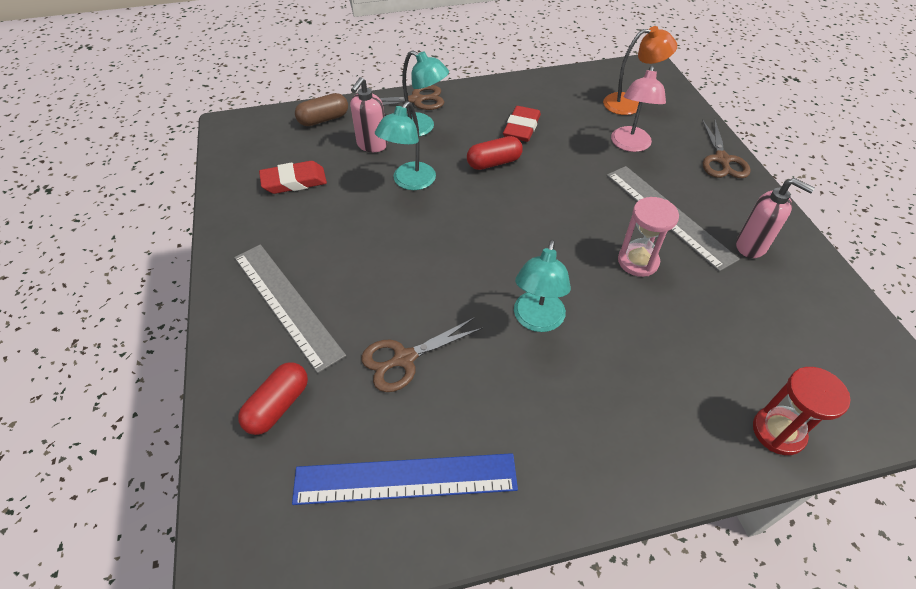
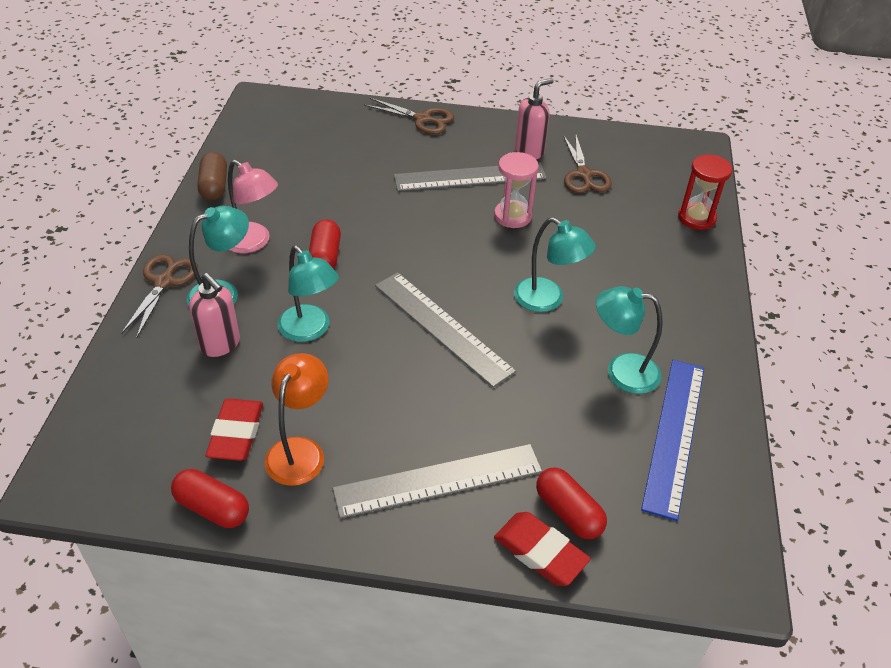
camera: 70 degrees left, 5 degrees down
(228, 194) = (212, 508): none -> red capsule
(323, 119) = (130, 377): brown capsule -> brown capsule (214, 186)
(404, 359) = (551, 402): brown scissors -> brown scissors (584, 174)
(455, 256) = (442, 327): none -> grey ruler
(472, 408) = (621, 371): none -> turquoise lamp
(521, 128) = (284, 218): red eraser -> red eraser (540, 552)
(630, 104) = (306, 135): orange lamp -> orange lamp (300, 451)
(630, 145) = (366, 160): pink lamp -> pink lamp (253, 243)

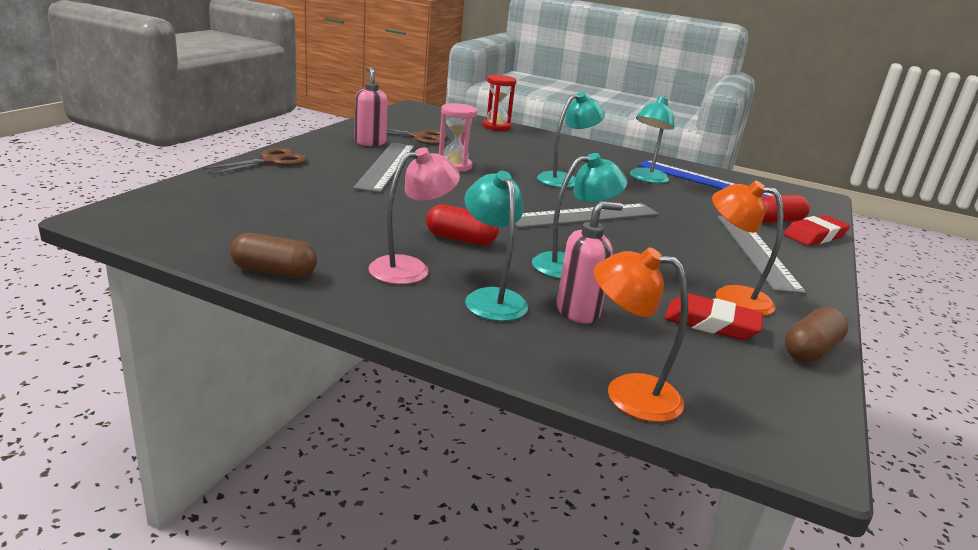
camera: 75 degrees left, 20 degrees down
(108, 382) = (627, 393): none -> orange lamp
(164, 282) = (450, 331): brown scissors -> none
(212, 508) = (810, 350): red capsule -> brown capsule

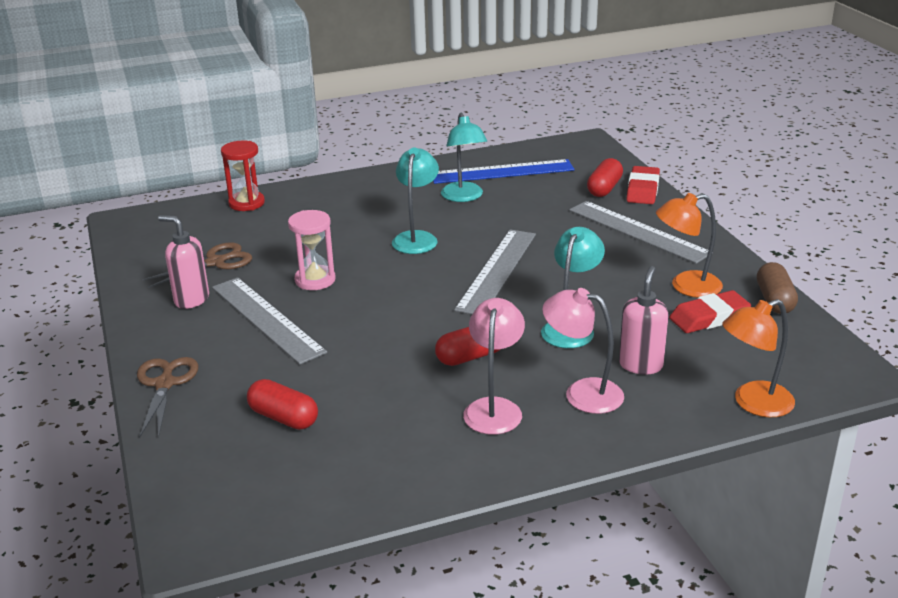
camera: 40 degrees left, 5 degrees up
(274, 272) = (426, 484): brown capsule -> none
(285, 202) = (283, 418): none -> red capsule
(491, 298) = (582, 393): turquoise lamp -> pink lamp

